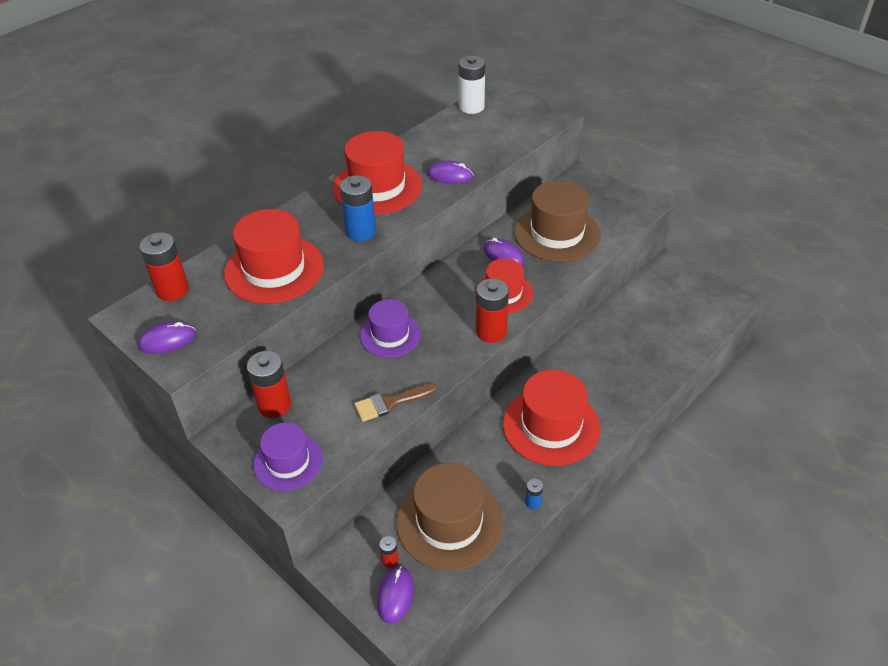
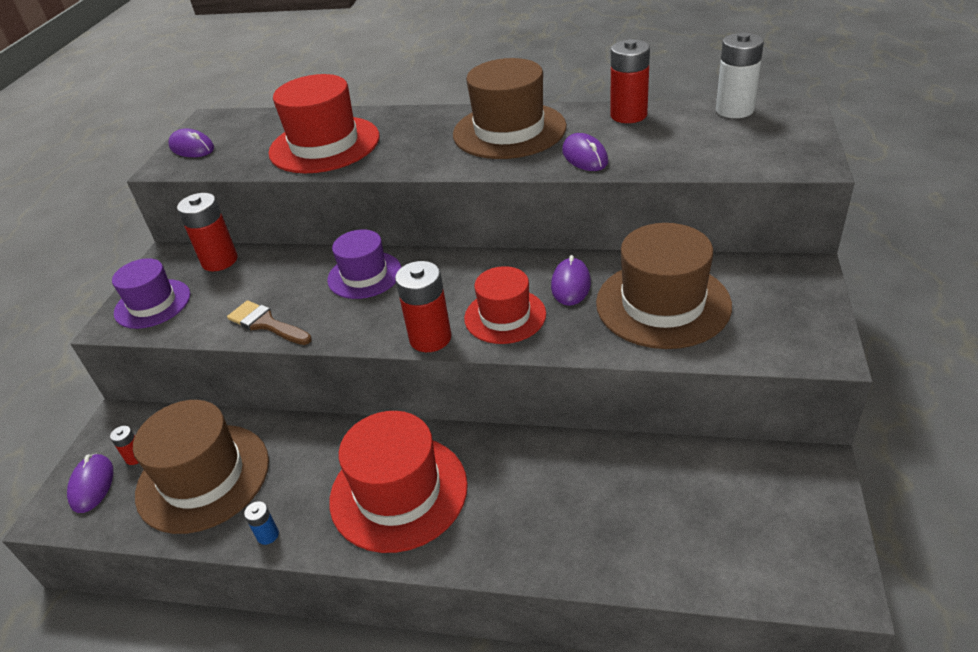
camera: 60 degrees right, 5 degrees down
(172, 290) = (256, 120): red battery -> red battery (628, 115)
(361, 232) = (425, 156): blue battery -> none
(377, 187) = (509, 131): red hat -> brown hat
(395, 595) = (92, 485): purple mouse -> purple mouse turned 75 degrees counterclockwise

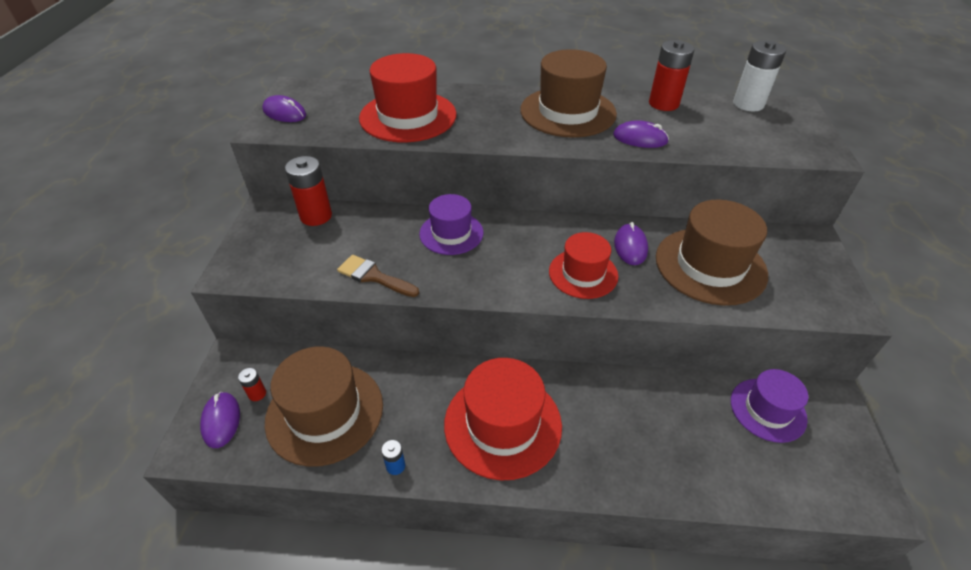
camera: 10 degrees left, 5 degrees up
(152, 304) = (262, 255): purple hat -> purple hat (767, 410)
(430, 338) = (524, 292): red battery -> none
(585, 156) = (640, 138): purple mouse -> purple mouse turned 45 degrees counterclockwise

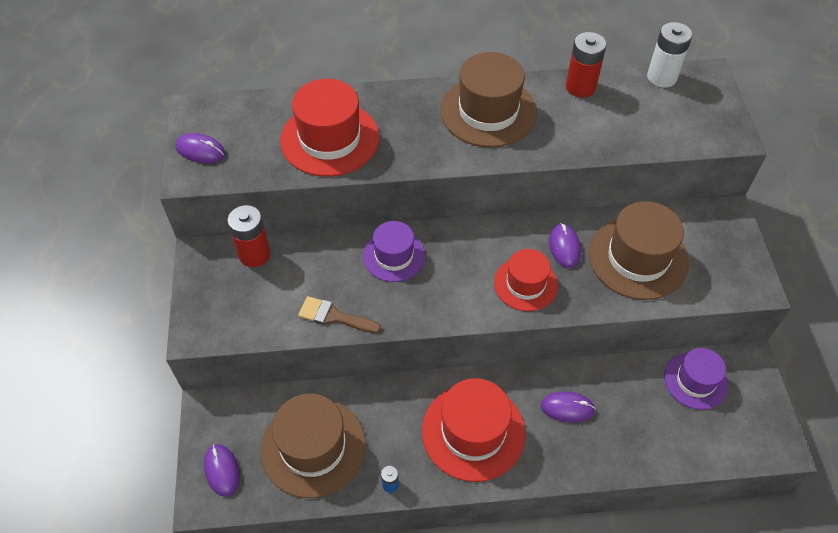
camera: 10 degrees left, 10 degrees up
(257, 394) = (245, 440): red battery -> none
(640, 138) = (563, 139): purple mouse -> purple mouse (567, 408)

